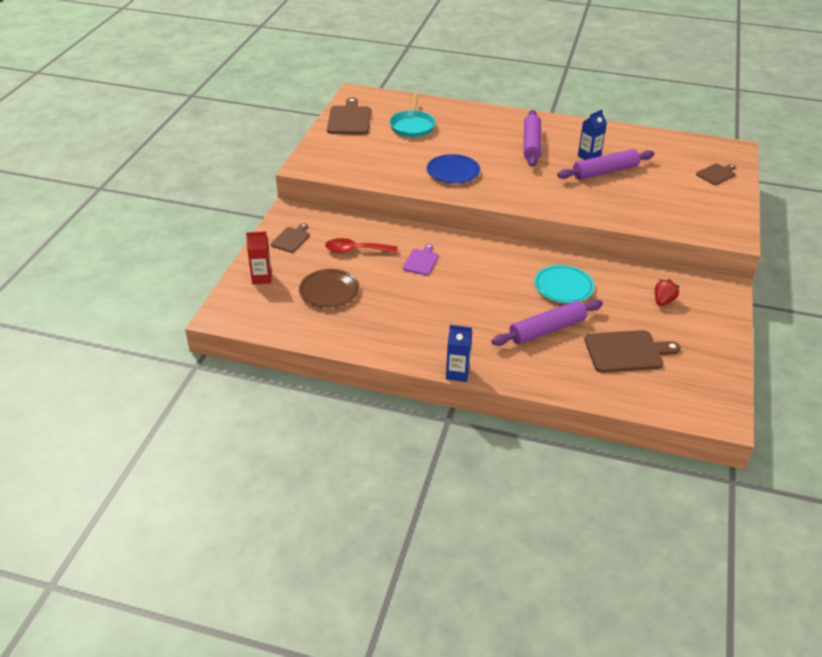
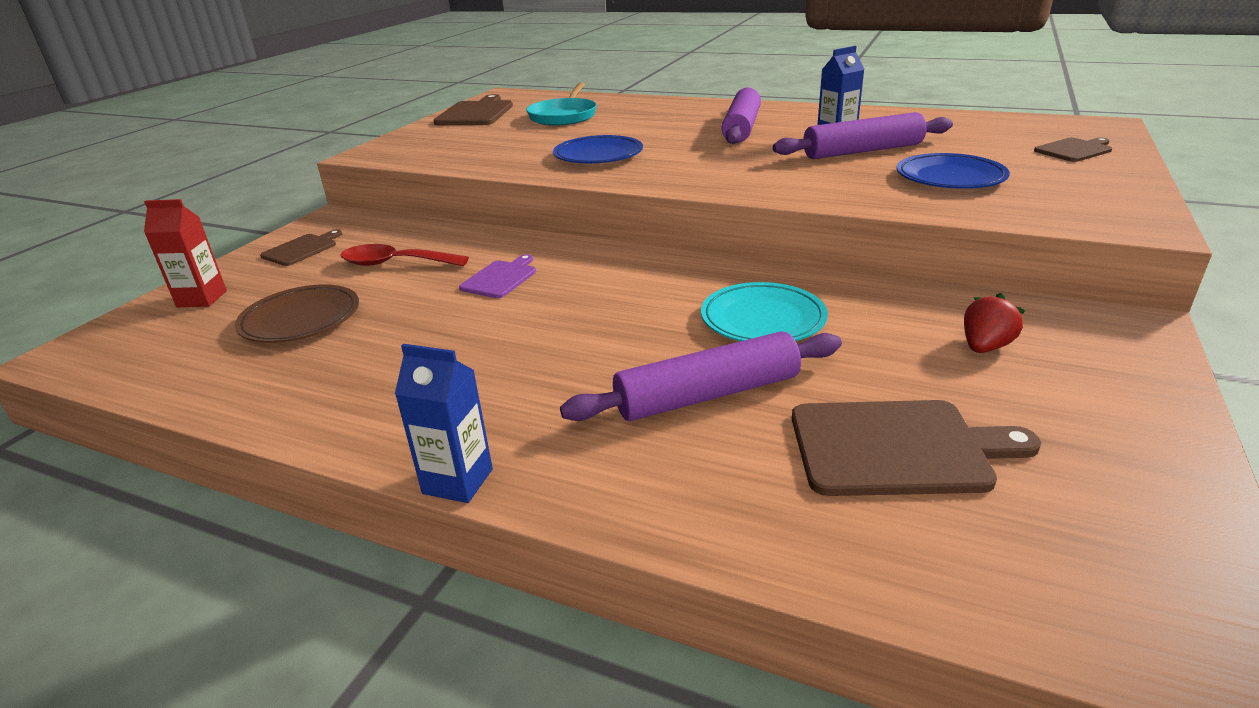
camera: 10 degrees right, 10 degrees down
(651, 198) = (950, 177): none -> blue plate

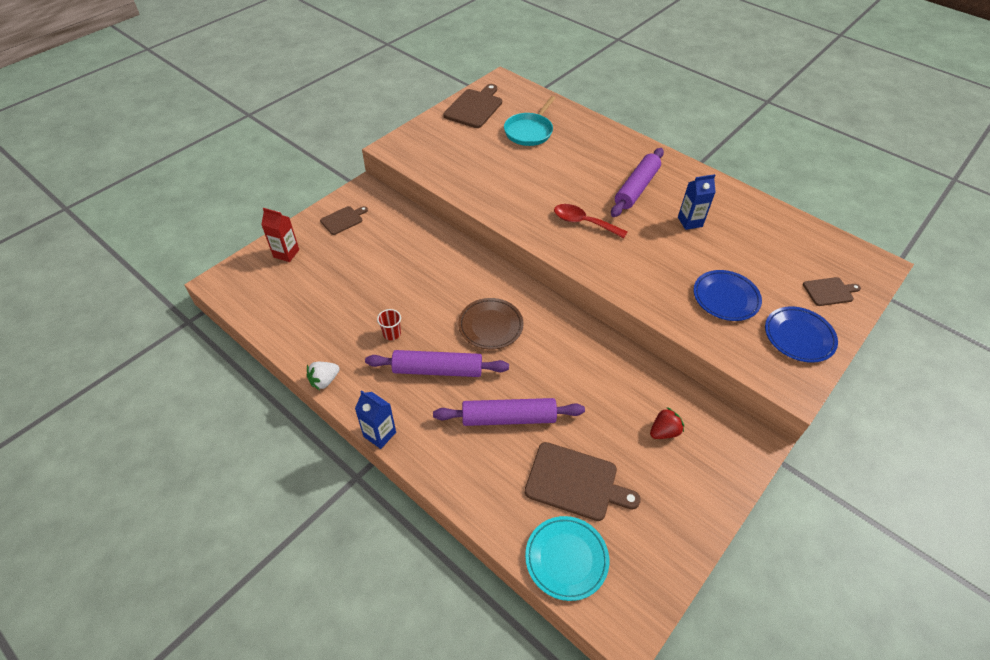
camera: 15 degrees right, 20 degrees up
(301, 319) = (333, 290): brown plate -> brown plate (490, 326)
(310, 432) = (324, 381): none -> white strawberry
(395, 263) = (390, 252): red spoon -> red spoon (583, 222)
(431, 345) = (392, 334): none -> red cup
(500, 278) = (442, 286): purple cutting board -> none
(598, 155) = (530, 196): blue plate -> blue plate (799, 337)
(763, 319) = (564, 370): turquoise plate -> turquoise plate (566, 559)
(862, 151) = (694, 246): purple rolling pin -> purple rolling pin (437, 369)

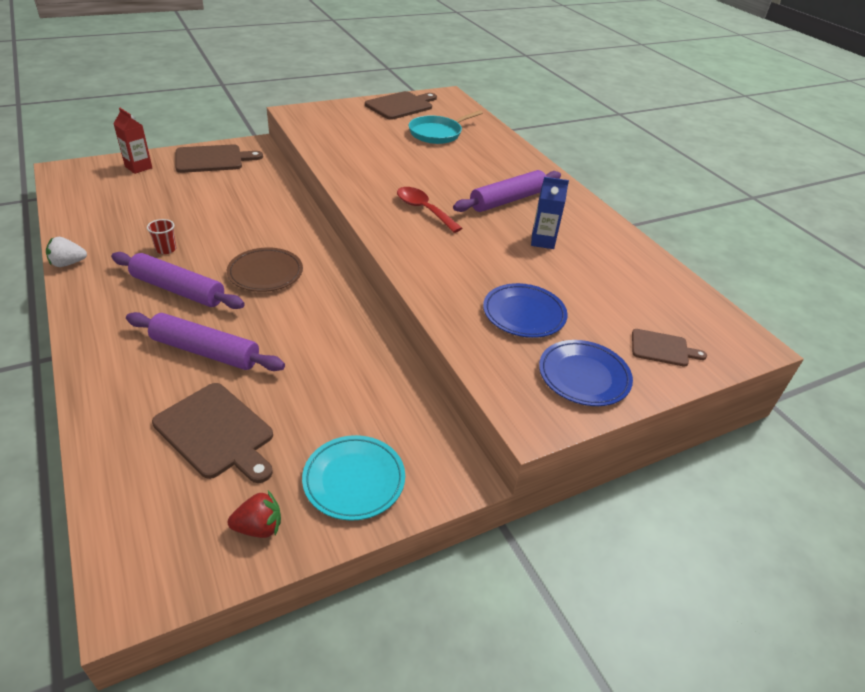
camera: 20 degrees right, 10 degrees down
(343, 220) = (212, 159): brown cutting board -> brown cutting board, size x1.71
(380, 434) = (70, 320): blue carton -> none
(566, 559) = (134, 499): turquoise plate -> turquoise plate (354, 480)
(664, 431) = (360, 424): red strawberry -> red strawberry (259, 527)

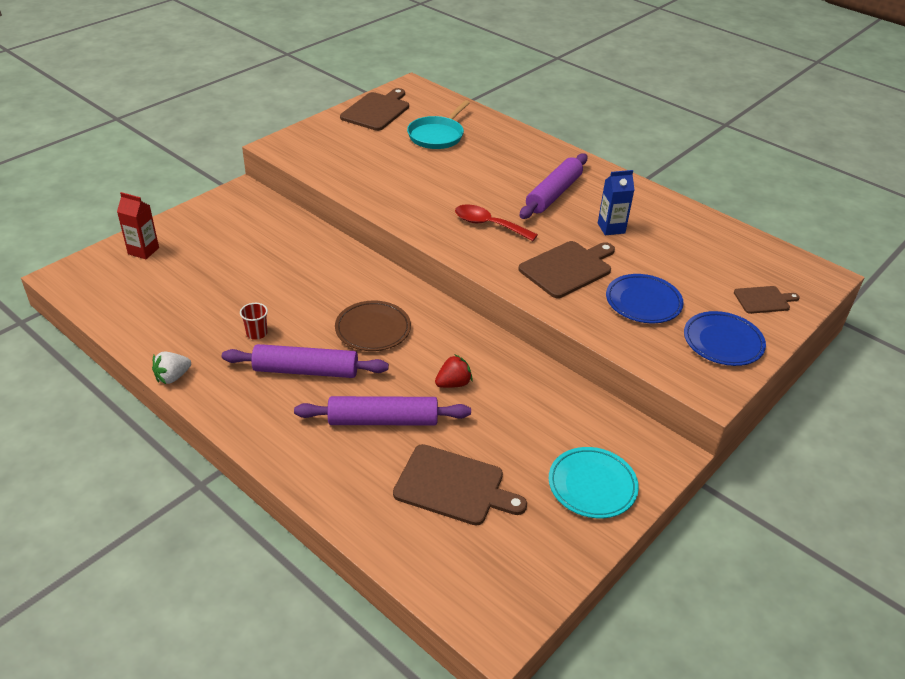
camera: 20 degrees left, 0 degrees up
(212, 159) = (213, 220): brown cutting board -> brown cutting board (567, 268)
(259, 527) = (549, 547): red strawberry -> red strawberry (453, 383)

